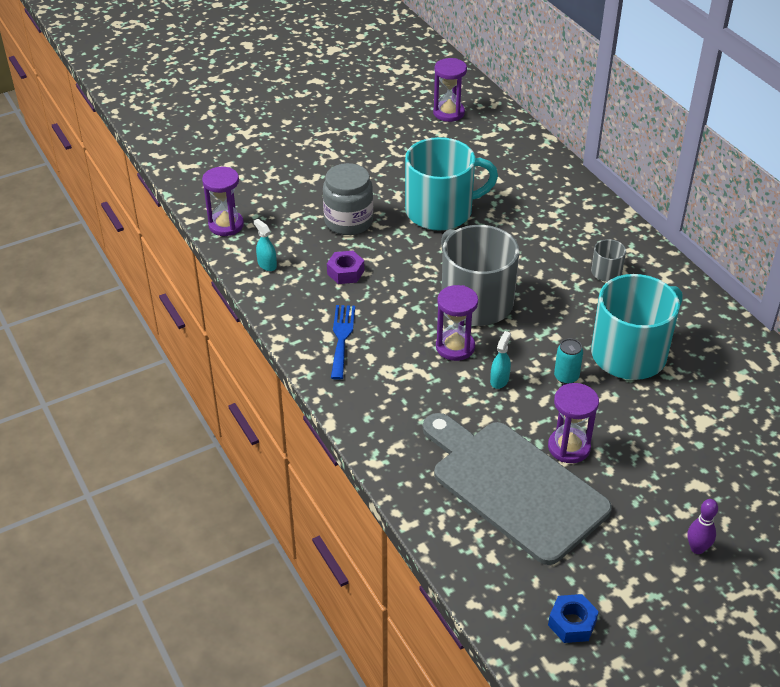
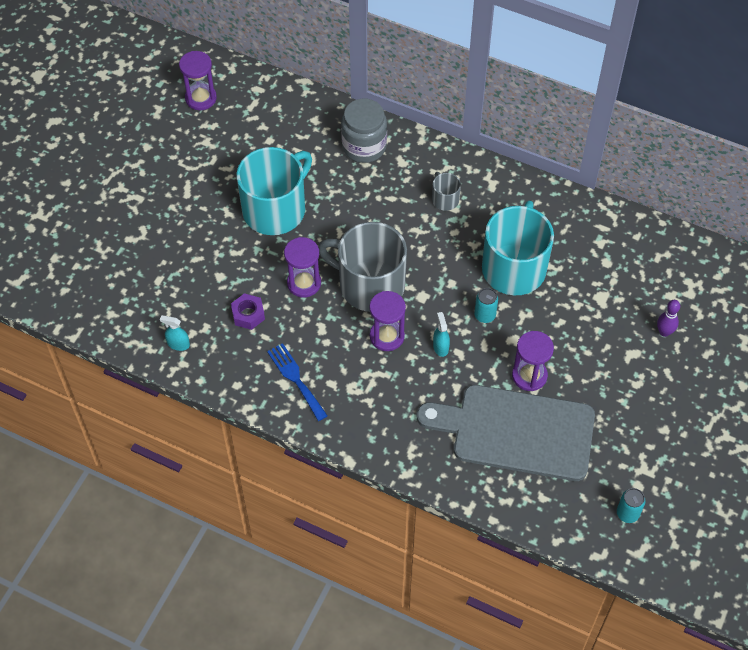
camera: 35 degrees left, 15 degrees up
(226, 225) = (109, 324): purple hourglass -> purple hourglass (304, 283)
(348, 221) = (209, 262): grey jar -> grey jar (364, 146)
(572, 623) = (627, 513): blue nut -> turquoise can
(697, 548) = (664, 405): purple bowling pin -> purple bowling pin (664, 332)

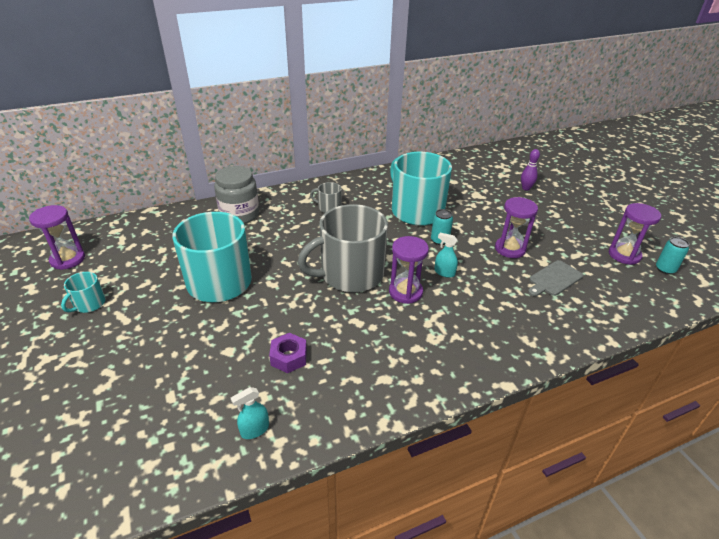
camera: 50 degrees left, 20 degrees down
(178, 159) = (89, 304): none -> turquoise mug
(296, 379) = (388, 367): blue fork -> none
(304, 283) = (304, 306): purple hourglass -> purple hourglass (624, 255)
(516, 431) = (554, 279): grey cutting board -> grey cutting board, size x0.42

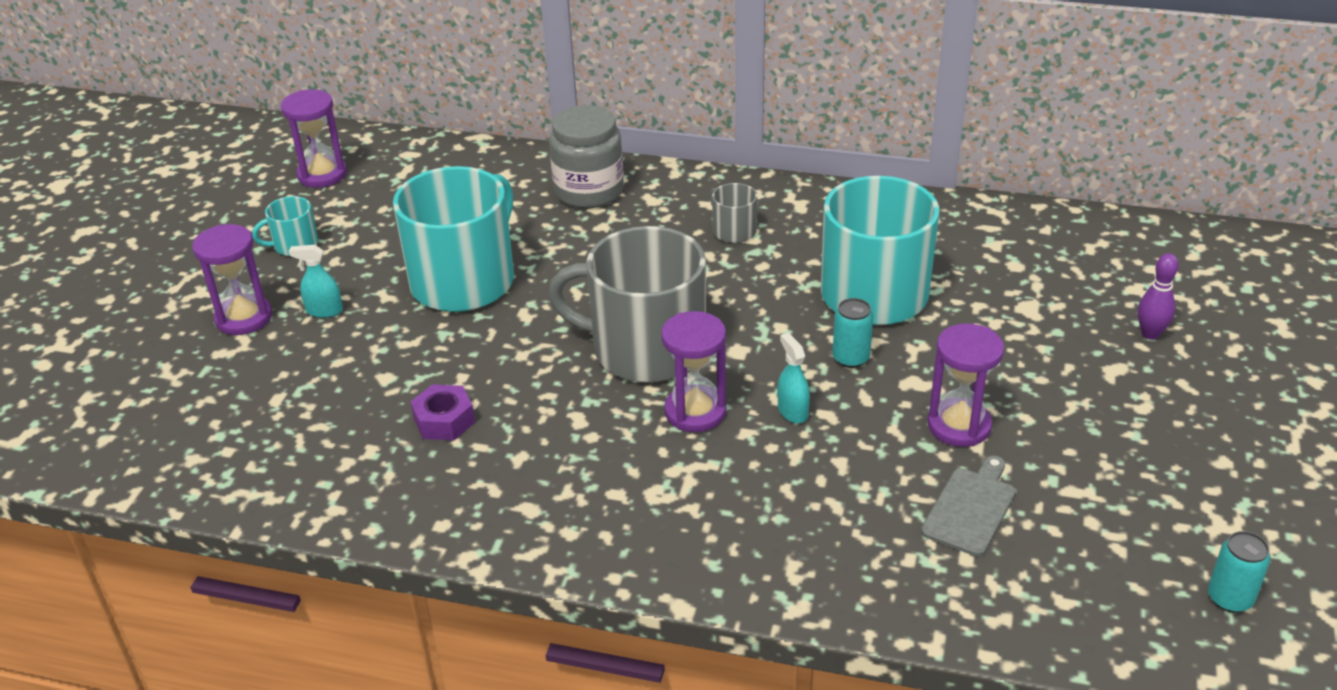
camera: 40 degrees right, 0 degrees up
(254, 430) = (323, 482): turquoise spray bottle -> turquoise spray bottle (324, 311)
(554, 279) = (971, 508): grey cutting board -> grey cutting board turned 120 degrees clockwise
(624, 255) = (1178, 536): purple hourglass -> purple hourglass (244, 318)

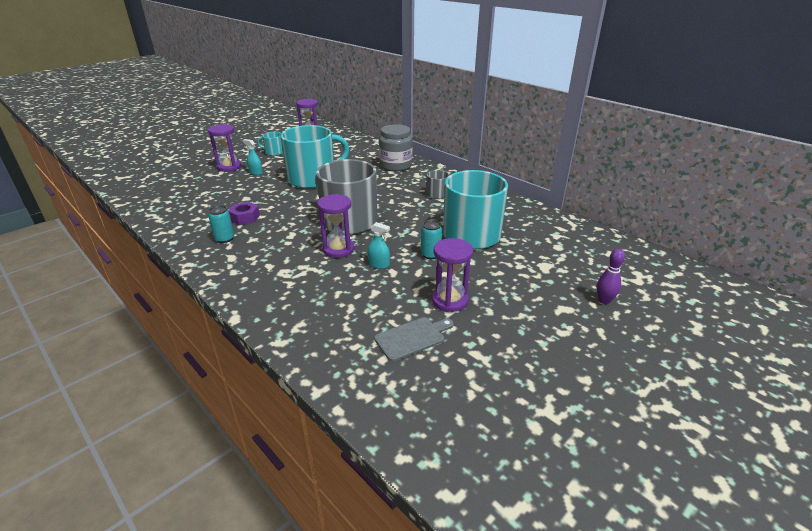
camera: 30 degrees right, 5 degrees down
(792, 411) = (379, 264): turquoise spray bottle -> turquoise spray bottle turned 105 degrees clockwise
(1230, 598) = (510, 454): turquoise can -> turquoise can (225, 239)

